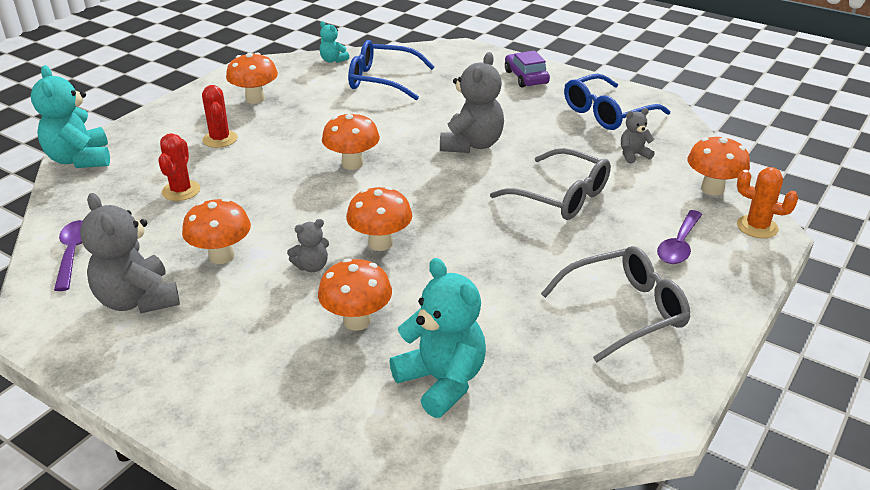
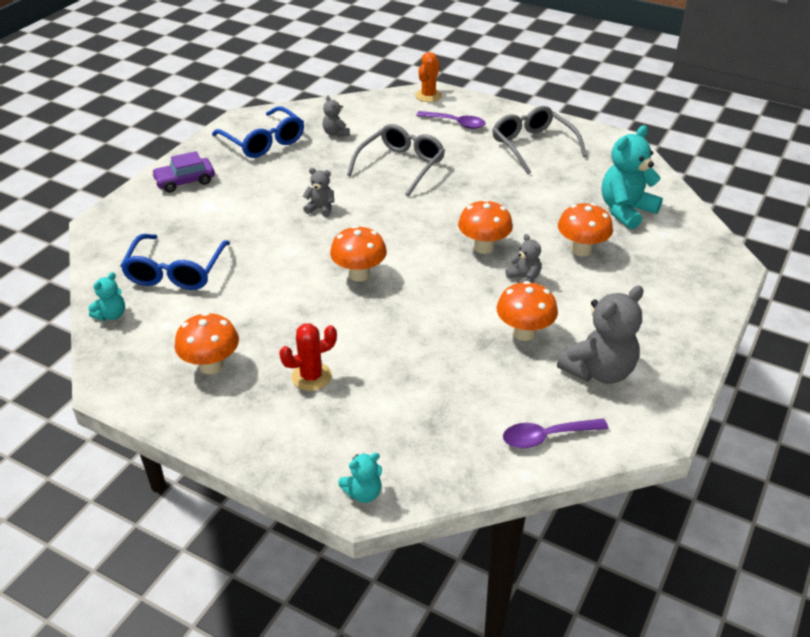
camera: 95 degrees left, 5 degrees up
(80, 159) = (363, 493): turquoise teddy bear -> turquoise teddy bear, size x0.51
(181, 191) = (422, 384): red cactus -> none
(472, 145) = (320, 209): grey teddy bear -> grey teddy bear, size x0.51
(712, 189) = (382, 106): orange mushroom -> none

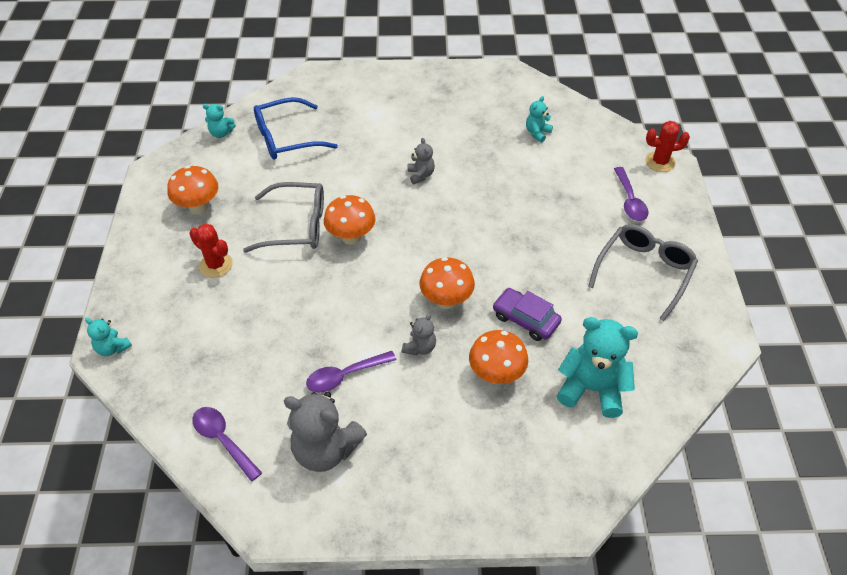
camera: 60 degrees right, 10 degrees up
(185, 181) = (396, 86): purple car -> purple car (525, 319)
(263, 142) = (486, 99): blue glasses -> none
(336, 133) = (537, 133): grey teddy bear -> turquoise teddy bear
(401, 166) = (524, 195): grey glasses -> grey glasses (296, 226)
(428, 96) = (660, 162): orange cactus -> red cactus
(524, 333) = (345, 376): orange mushroom -> purple spoon

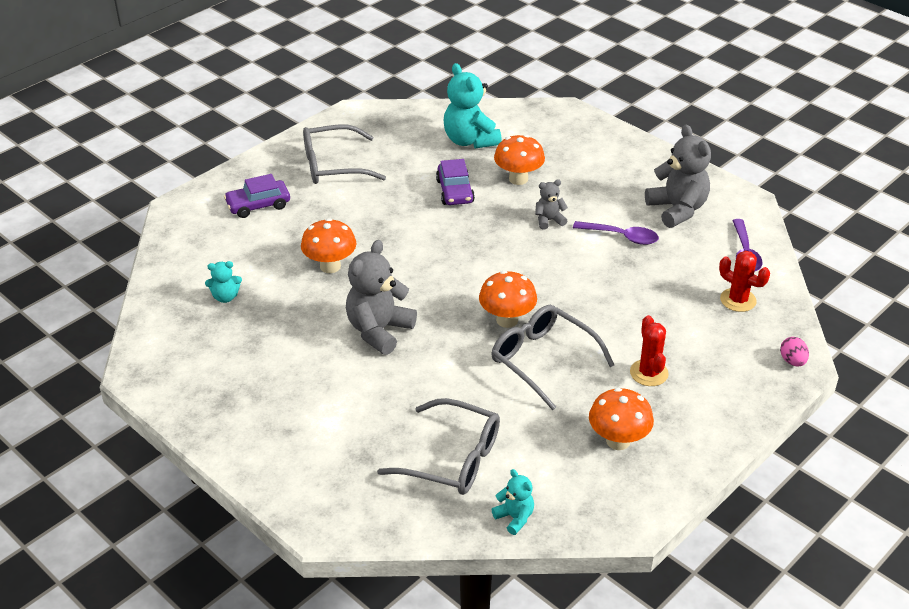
camera: 135 degrees left, 10 degrees down
(112, 348) = (792, 361): turquoise teddy bear -> pink egg
(286, 138) = (452, 459): blue glasses -> grey glasses
(421, 175) = (379, 331): grey teddy bear -> grey teddy bear, size x1.96
(446, 301) = (493, 233): orange mushroom -> orange mushroom (330, 266)
(629, 201) = (258, 205): purple spoon -> purple car
(660, 162) = (184, 212): red cactus -> red cactus (738, 300)

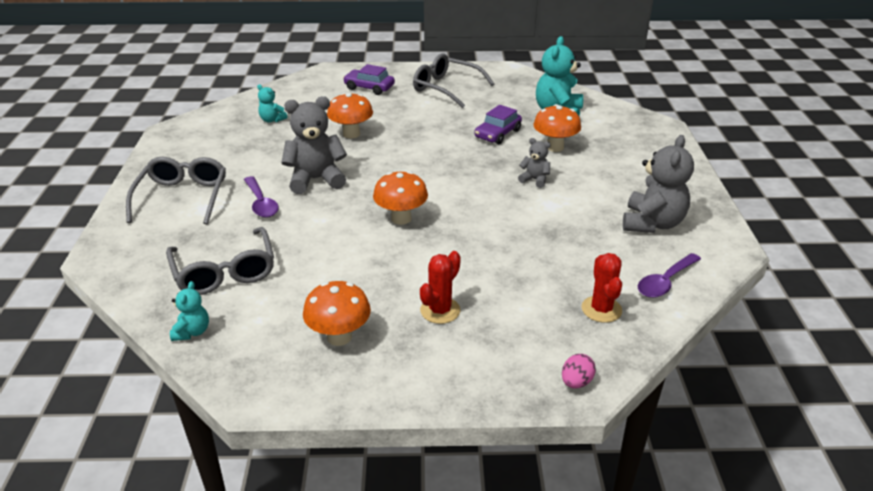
camera: 45 degrees right, 5 degrees down
(543, 360) = (381, 255): grey glasses -> grey glasses (182, 197)
(621, 237) = (573, 216): purple spoon -> purple spoon (261, 203)

